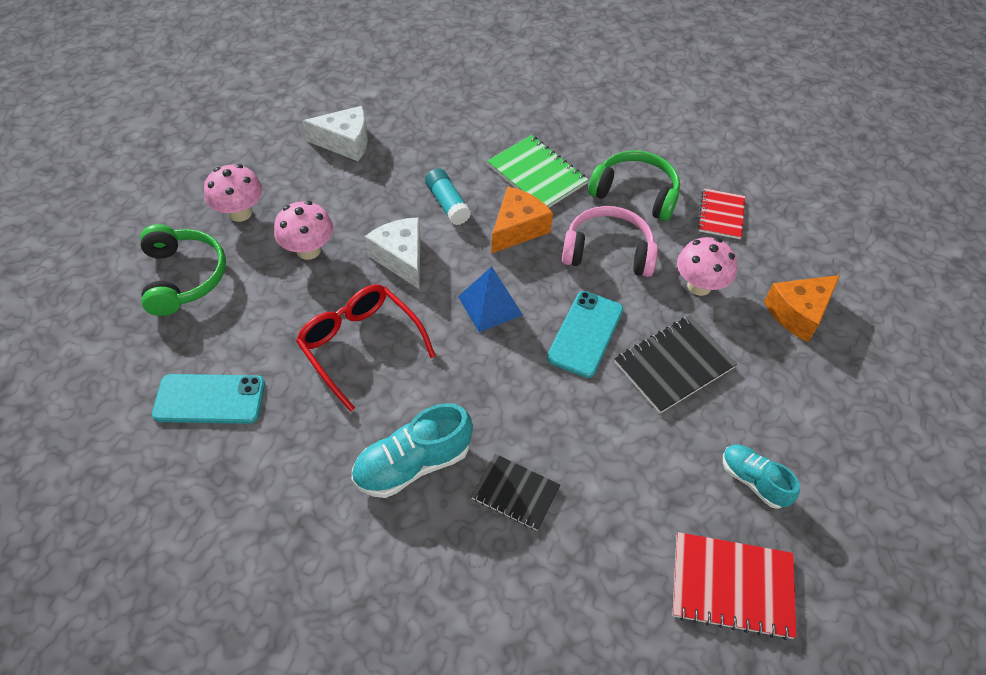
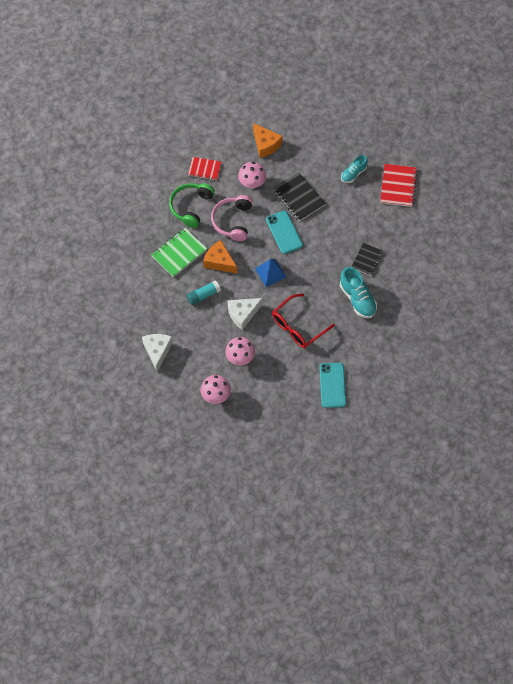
camera: 90 degrees left, 10 degrees up
(184, 277) = (262, 413): green headphones -> none
(585, 334) = (284, 232): turquoise phone -> turquoise phone turned 45 degrees clockwise

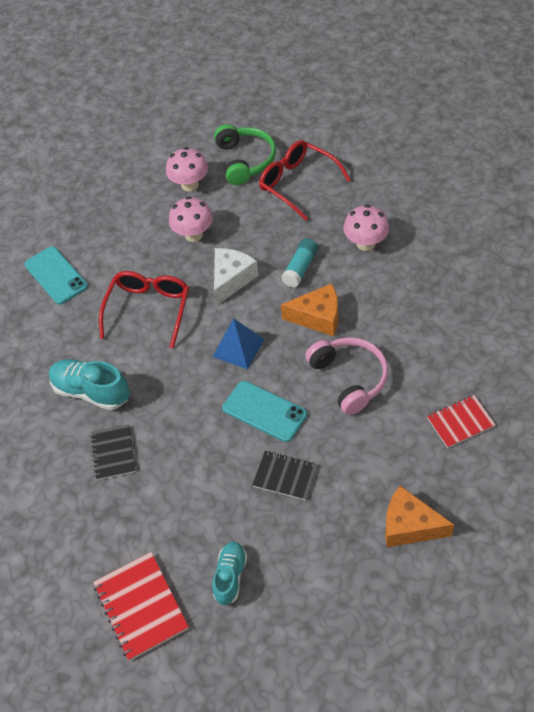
camera: 150 degrees right, 10 degrees down
(157, 351) = (297, 183): white cheese -> red glasses
(179, 253) = (379, 294): green notebook -> none
(191, 207) = (424, 358): green headphones -> green headphones (245, 160)
(252, 183) = (373, 449): pink mushroom -> pink mushroom (366, 243)
(299, 197) = (285, 476): black notebook -> black notebook, size x0.67

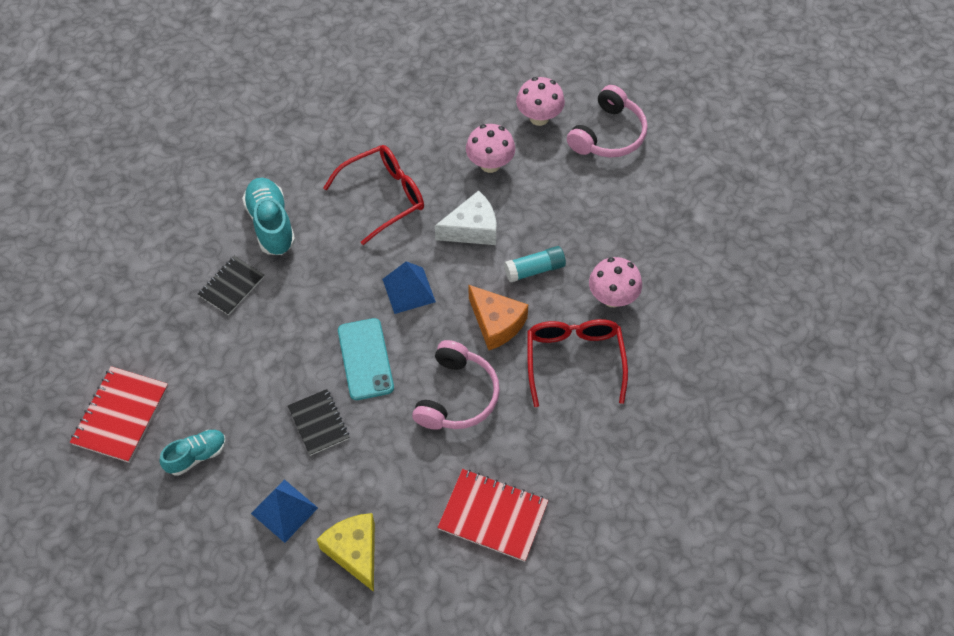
camera: 40 degrees right, 5 degrees up
(56, 275) = (353, 106): turquoise phone -> none
(245, 160) = (608, 134): green headphones -> pink headphones
(297, 183) = (625, 193): red glasses -> red glasses (574, 359)
(333, 548) = (284, 510): none -> blue pyramid
(409, 526) = (355, 552): orange cheese -> yellow cheese
(460, 422) = (493, 516): red notebook -> red notebook, size x1.50

